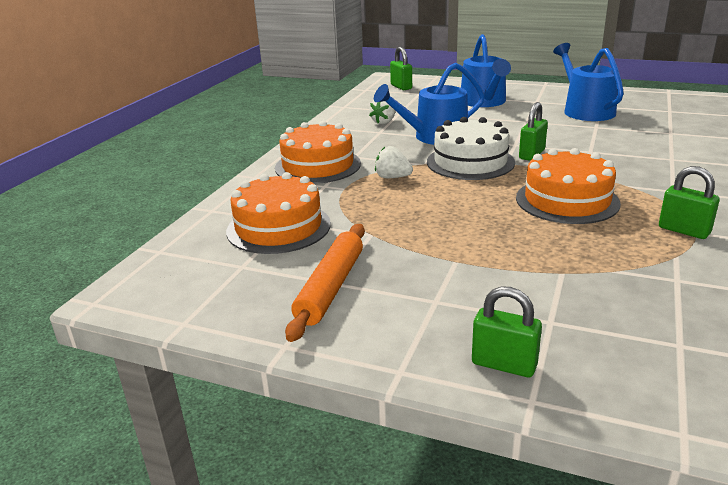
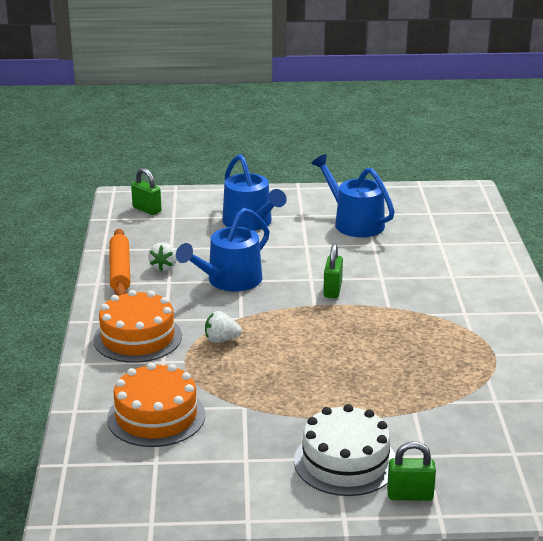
camera: 25 degrees left, 0 degrees up
(331, 287) = (247, 464): orange rolling pin -> orange rolling pin (120, 270)
(470, 162) = (282, 308): white cake -> white cake (345, 462)
(567, 200) = (387, 339): orange cake -> none
(683, 230) = (485, 354): green padlock -> none

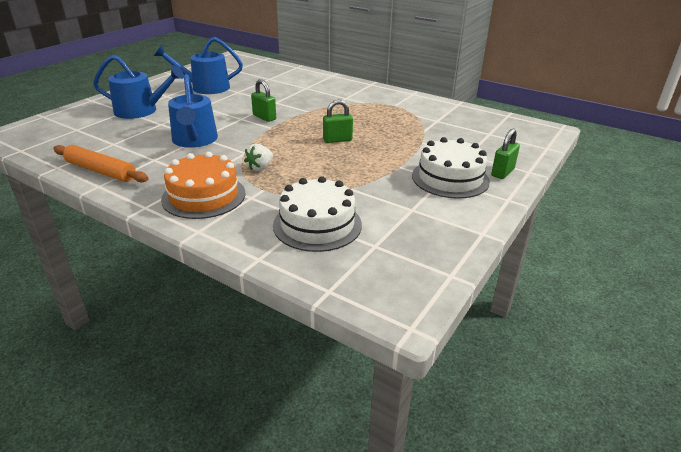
camera: 55 degrees left, 5 degrees up
(147, 209) = (43, 133): green padlock -> green padlock (337, 140)
(156, 416) = (317, 224): orange cake -> white cake
(164, 267) = (132, 154): white strawberry -> none

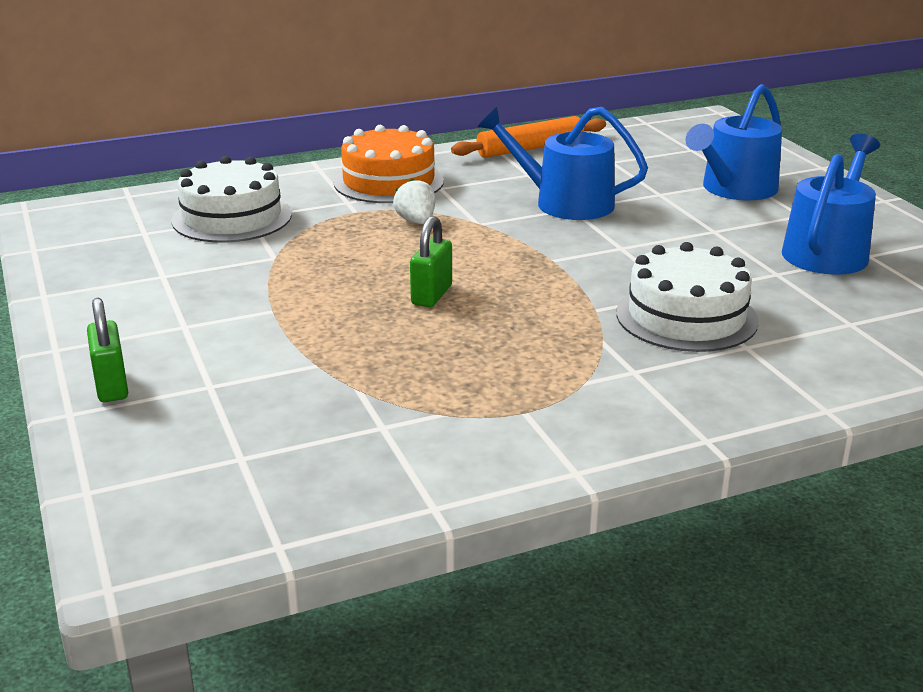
camera: 125 degrees right, 5 degrees down
(264, 117) = (605, 265): green padlock -> none
(450, 178) = (176, 333): white cake -> white cake (686, 317)

